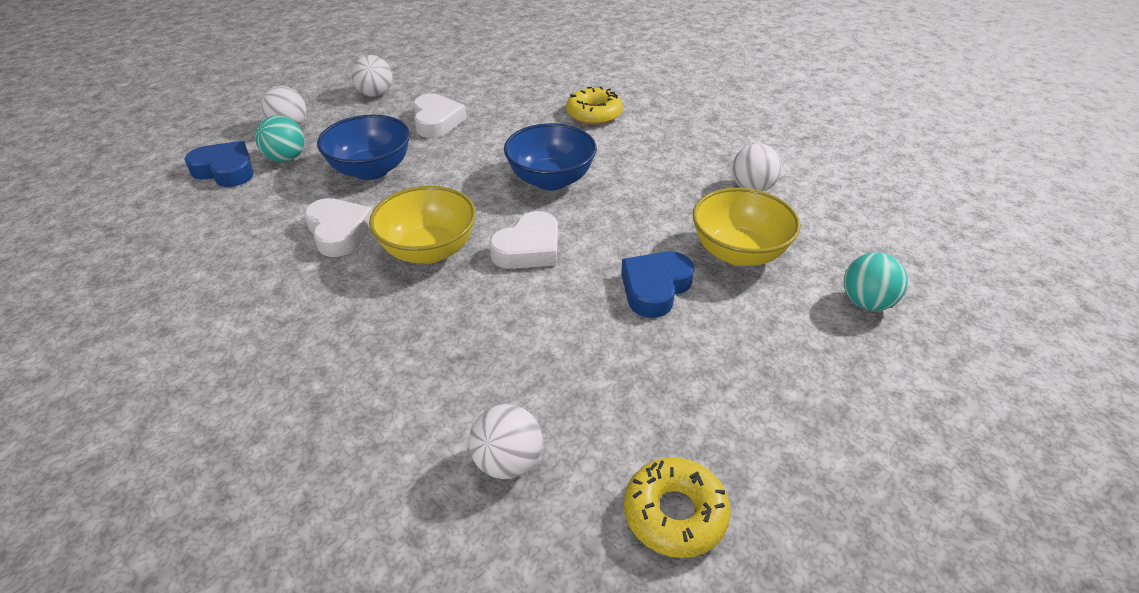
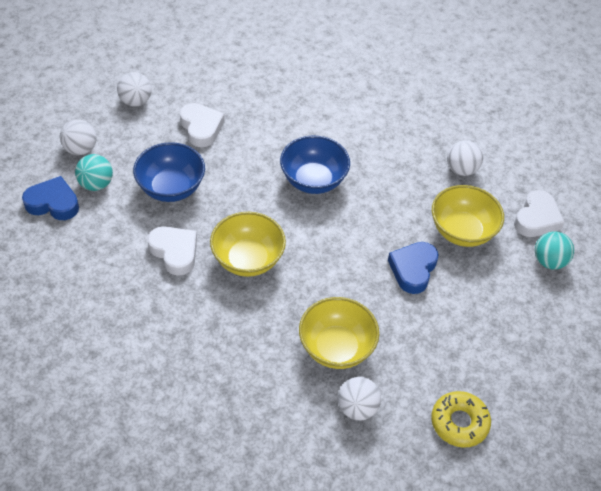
camera: 15 degrees left, 10 degrees up
(507, 371) = (336, 348): none -> yellow bowl
(528, 248) = (318, 248): white heart -> white heart (536, 218)
(594, 114) = (325, 104): yellow donut -> none

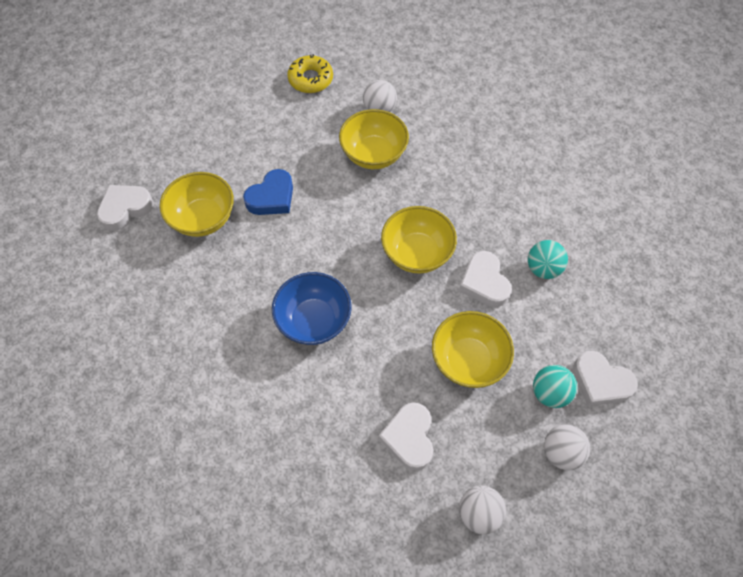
camera: 155 degrees left, 10 degrees up
(53, 203) = (600, 382): blue heart -> white heart
(171, 188) = (468, 360): blue bowl -> yellow bowl
(461, 169) = (154, 284): white ball -> none
(549, 261) = (149, 168): turquoise ball -> turquoise ball (543, 268)

